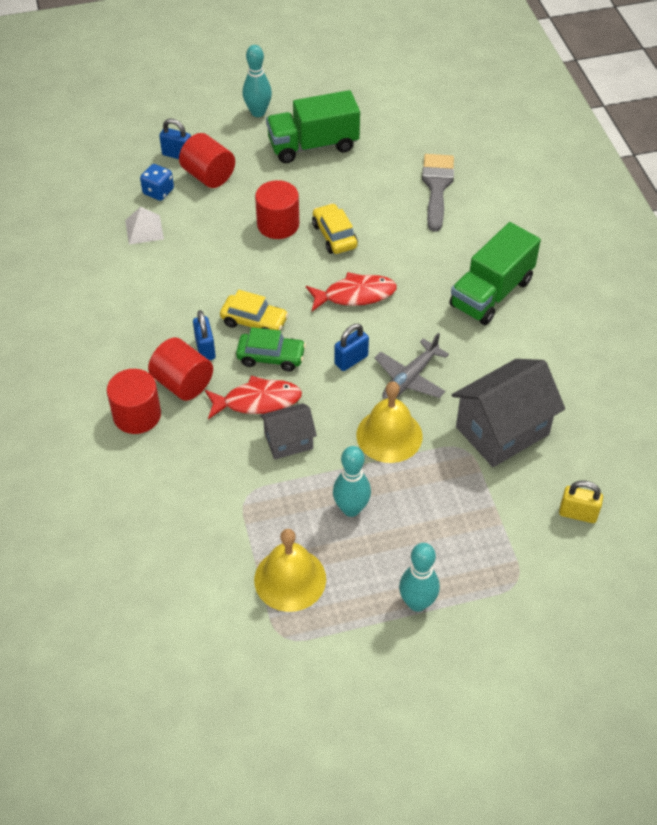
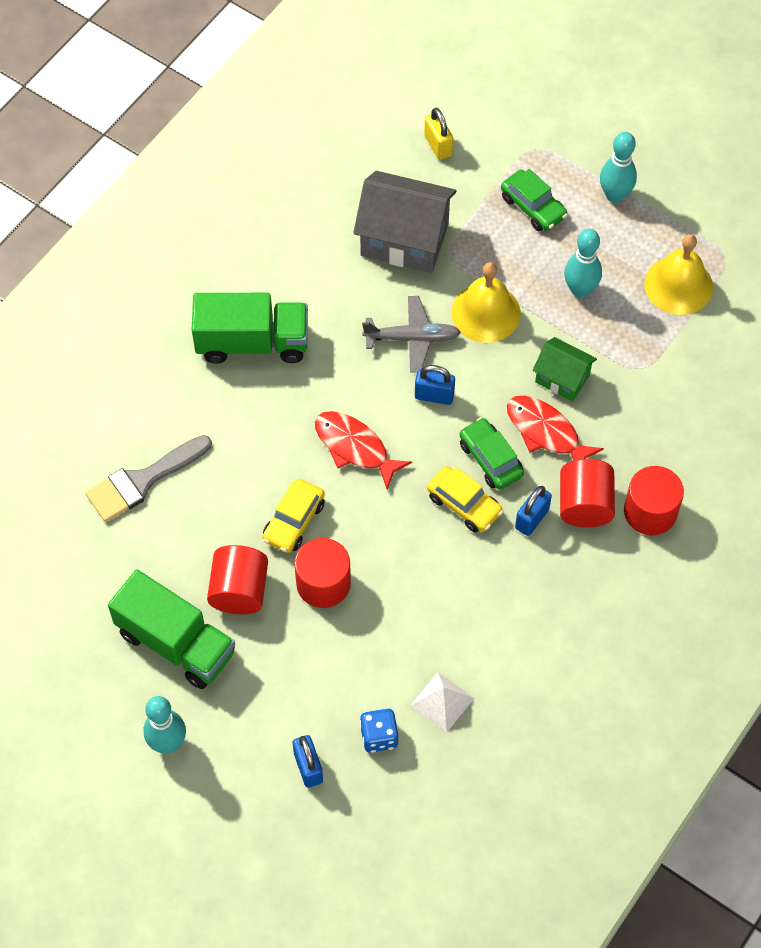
camera: 130 degrees left, 10 degrees up
(208, 176) = (312, 707): red cylinder -> red cylinder (239, 590)
(254, 322) = (464, 504): yellow car -> yellow car turned 150 degrees clockwise
(288, 441) = (562, 378): grey house -> green house
(458, 535) = (533, 207): none -> green car

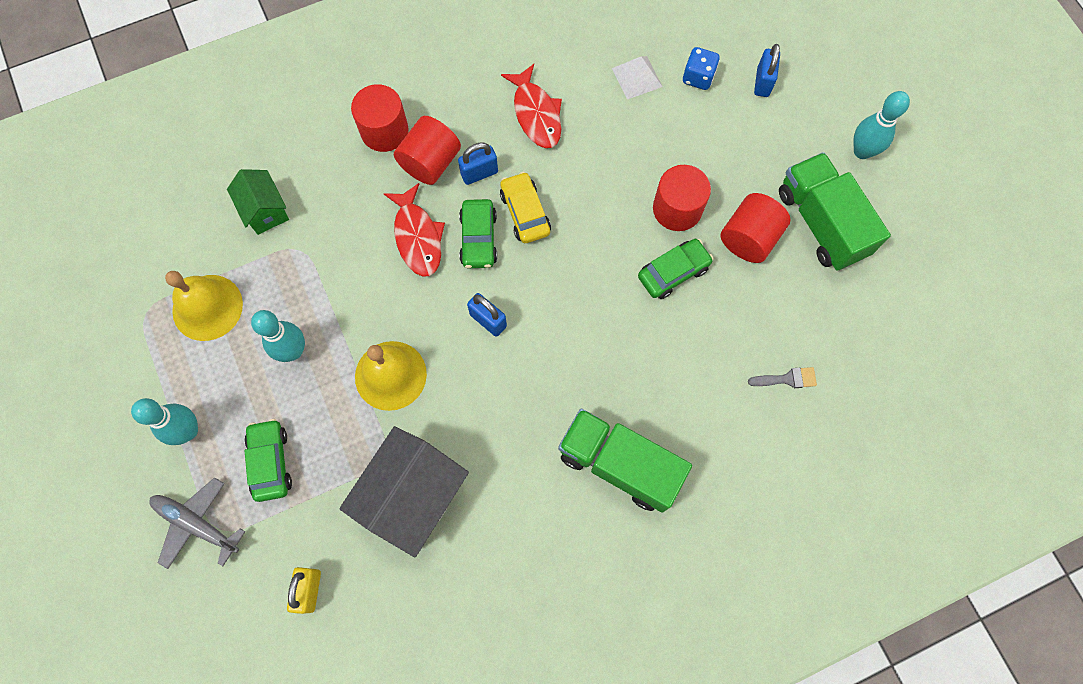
camera: 150 degrees left, 10 degrees up
(142, 481) = (787, 379): grey brush -> grey brush, size x0.50
(294, 521) = (673, 272): yellow car -> green car
(355, 447) = (585, 310): red fish -> red fish (536, 114)
(404, 239) = (412, 496): grey house -> grey house turned 75 degrees clockwise
(412, 338) = (472, 386): grey plane -> grey plane (197, 524)
(562, 378) = (370, 276): green house -> green house (265, 210)

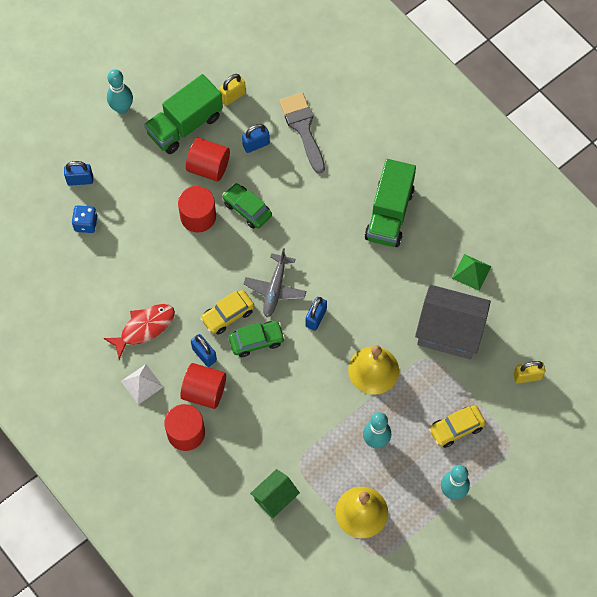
camera: 105 degrees left, 5 degrees down
(197, 524) = (511, 461): grey plane -> grey plane (275, 288)
(271, 462) = (456, 428): green car -> yellow car
(417, 237) = (266, 383): red fish -> none
(494, 559) = (471, 272): none -> green pyramid
(637, 77) = (95, 265): white pyramid -> white pyramid (142, 384)
(772, 308) = (256, 144): none -> blue padlock
(787, 379) = (303, 128): grey brush -> grey brush, size x2.00
(858, 295) = (233, 96): none -> yellow padlock

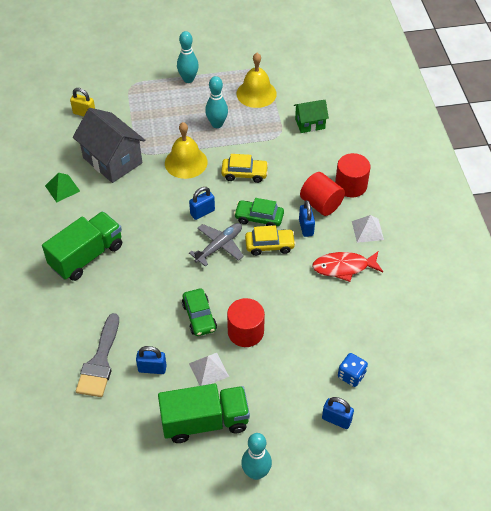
camera: 150 degrees left, 15 degrees down
(208, 167) = (208, 370): red cylinder -> white pyramid
(233, 96) = (140, 427): yellow padlock -> none
(456, 428) = (157, 107): yellow car -> yellow car (244, 174)

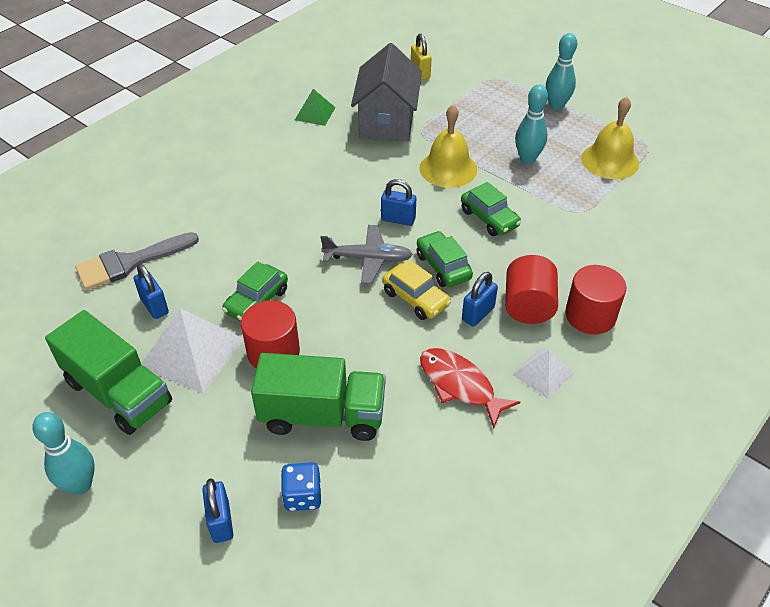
camera: 50 degrees right, 5 degrees down
(87, 256) = (251, 176): green truck -> green truck (322, 415)
(208, 370) = (192, 352): white pyramid -> white pyramid, size x1.74
(244, 174) = (489, 218): yellow car -> green car
(310, 123) = (630, 225): green house -> none

